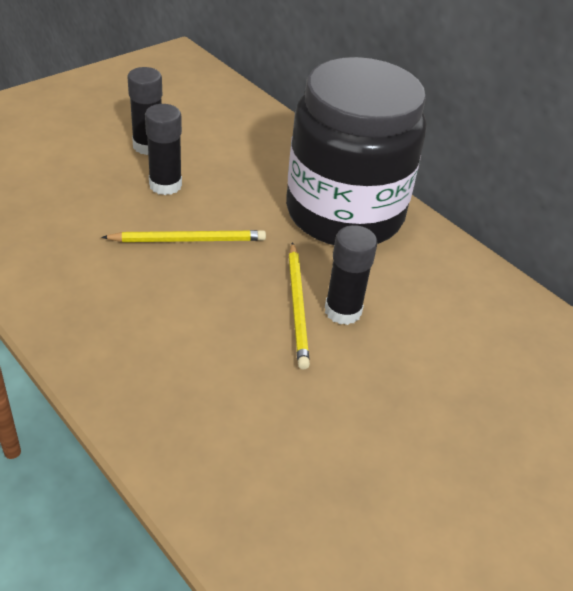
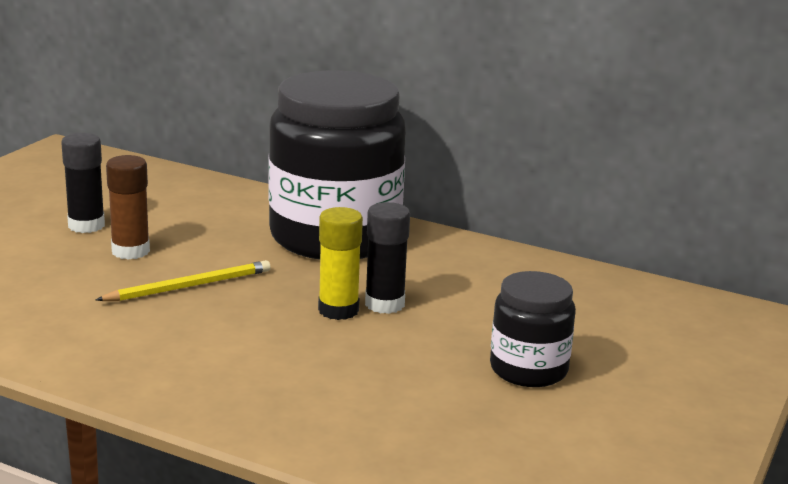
camera: 20 degrees left, 20 degrees down
(165, 185) = (130, 251): black glue stick -> brown glue stick
(297, 306) = (338, 310): yellow pencil -> yellow glue stick
(432, 441) = (528, 369): none -> black jar

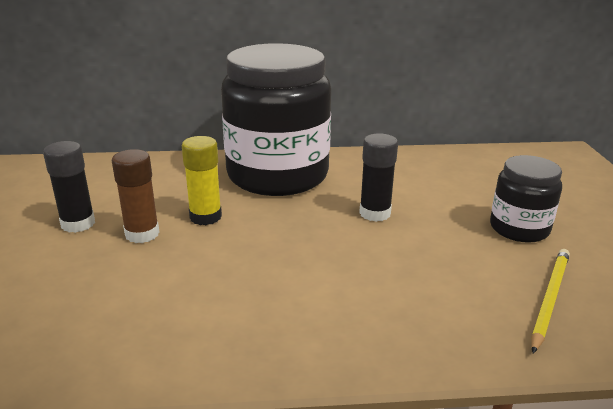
camera: 30 degrees left, 5 degrees up
(189, 286) = (225, 248): yellow pencil -> yellow pencil (549, 299)
(338, 310) = (353, 229): yellow glue stick -> yellow glue stick (205, 217)

